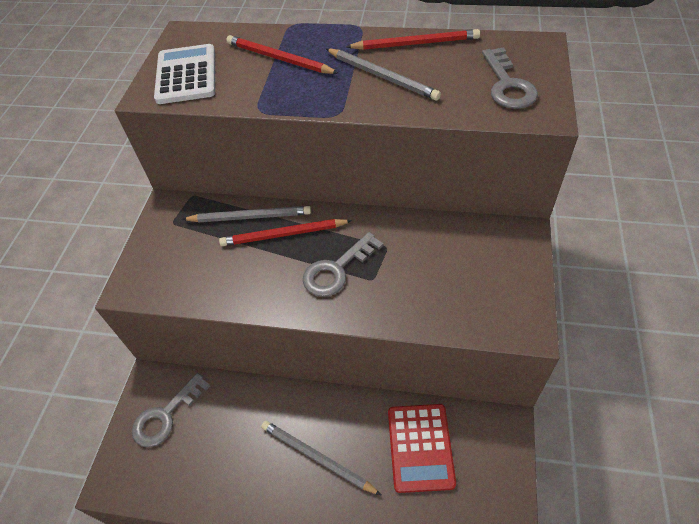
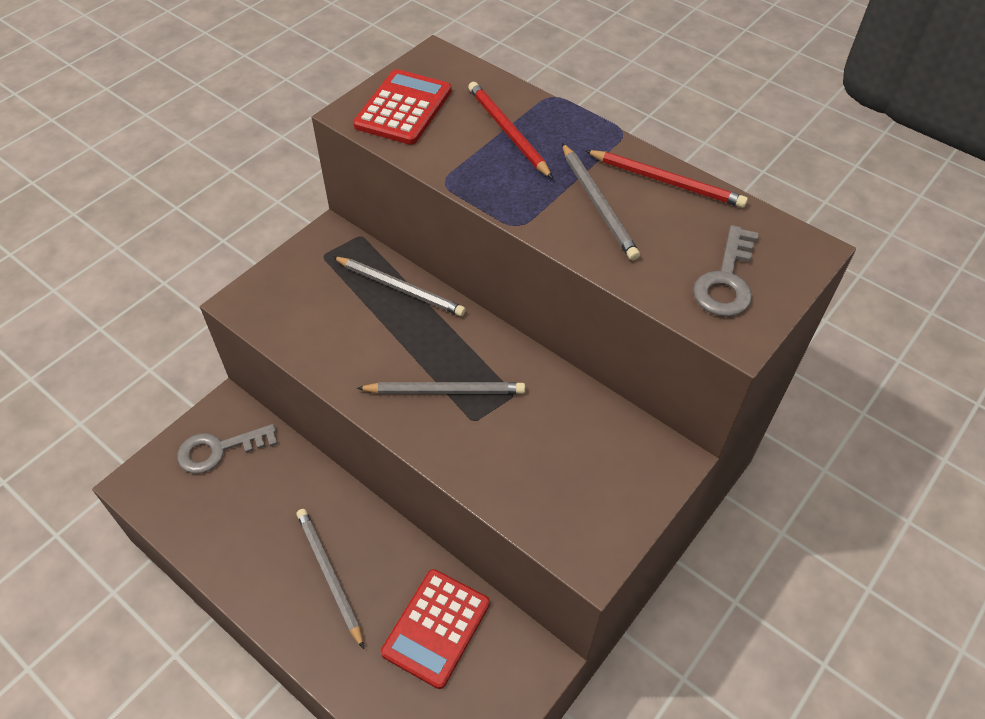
camera: 25 degrees right, 0 degrees up
(186, 75) = (403, 108): white calculator -> red calculator
(283, 235) = (419, 325): red pencil -> none
(337, 270) = (445, 391): grey key -> grey pencil

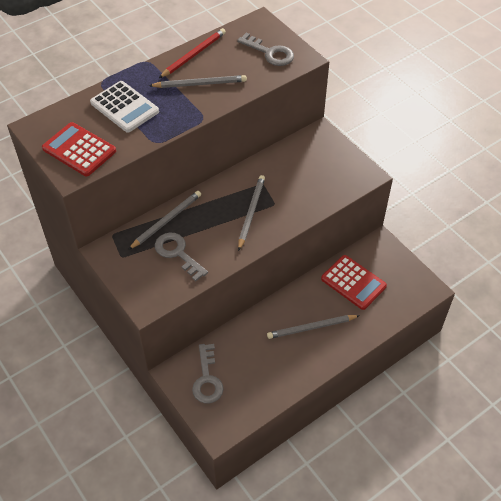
camera: 75 degrees left, 0 degrees up
(340, 315) = (177, 253): none -> grey key
(507, 132) = (124, 107): red pencil -> white calculator

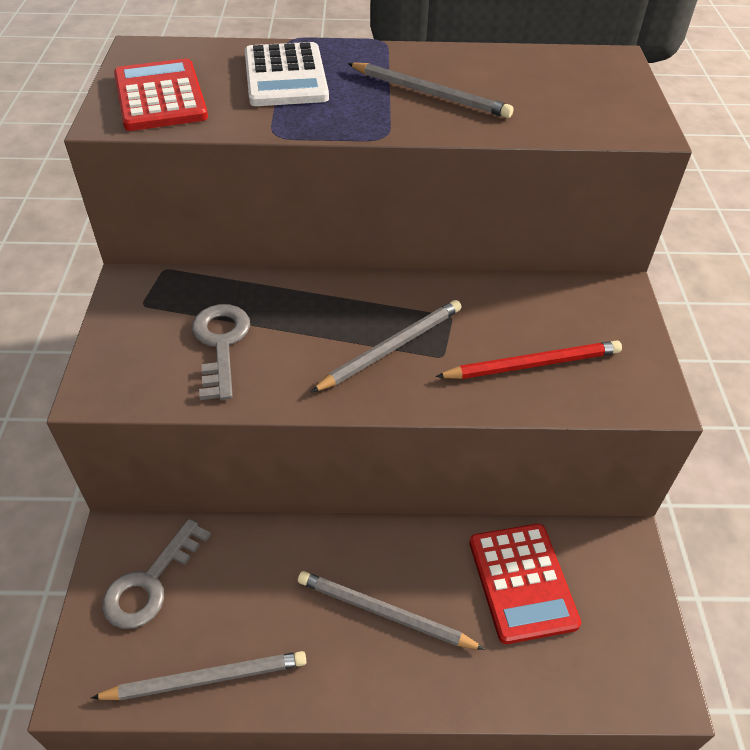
camera: 35 degrees right, 5 degrees down
(166, 221) = (255, 291): grey pencil -> grey pencil (206, 678)
(193, 55) = (461, 58): red pencil -> red pencil (532, 364)
(270, 53) = (590, 100): grey key -> none

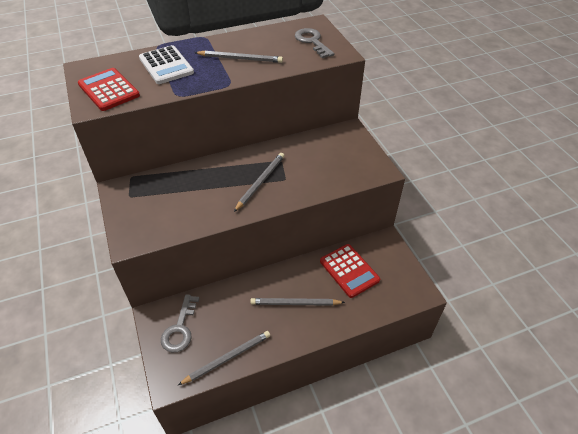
camera: 20 degrees left, 0 degrees up
(221, 344) = (179, 203): grey key -> grey key (312, 41)
(532, 364) = (325, 171): red pencil -> none

